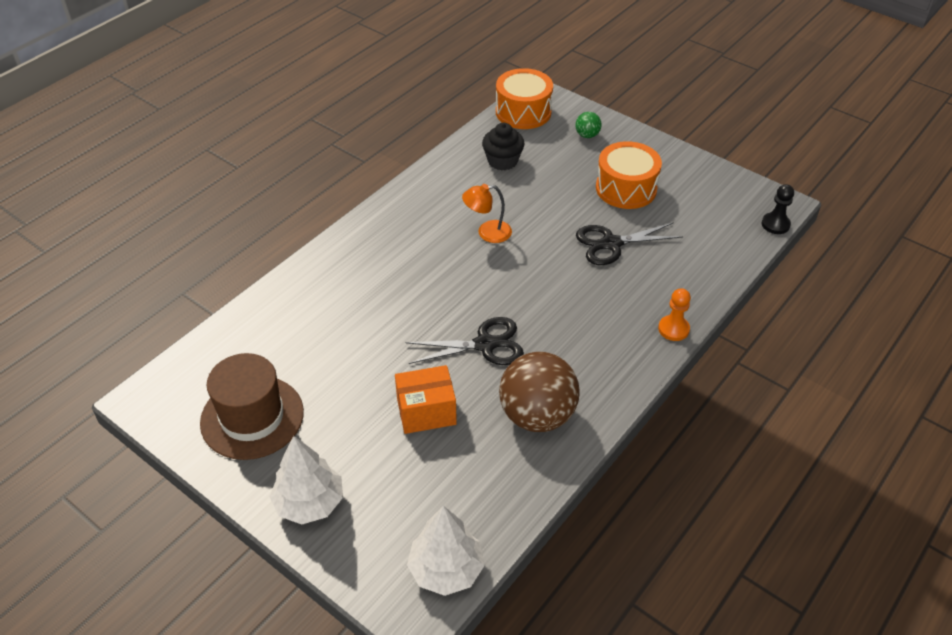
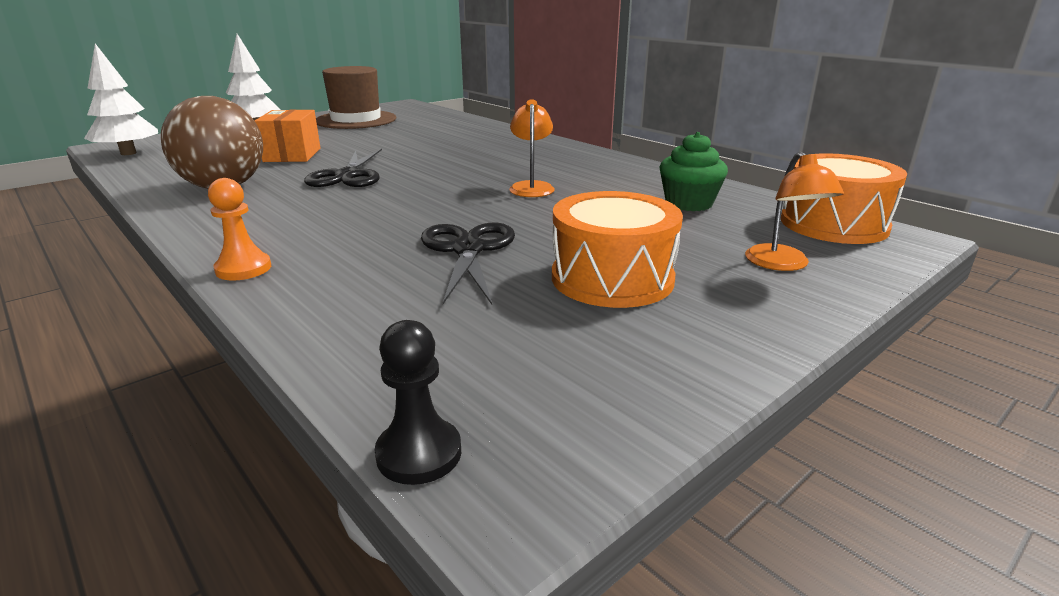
camera: 100 degrees right, 20 degrees down
(502, 161) = (689, 203): black cupcake -> green cupcake
(587, 135) = (782, 264): green ball -> orange lamp

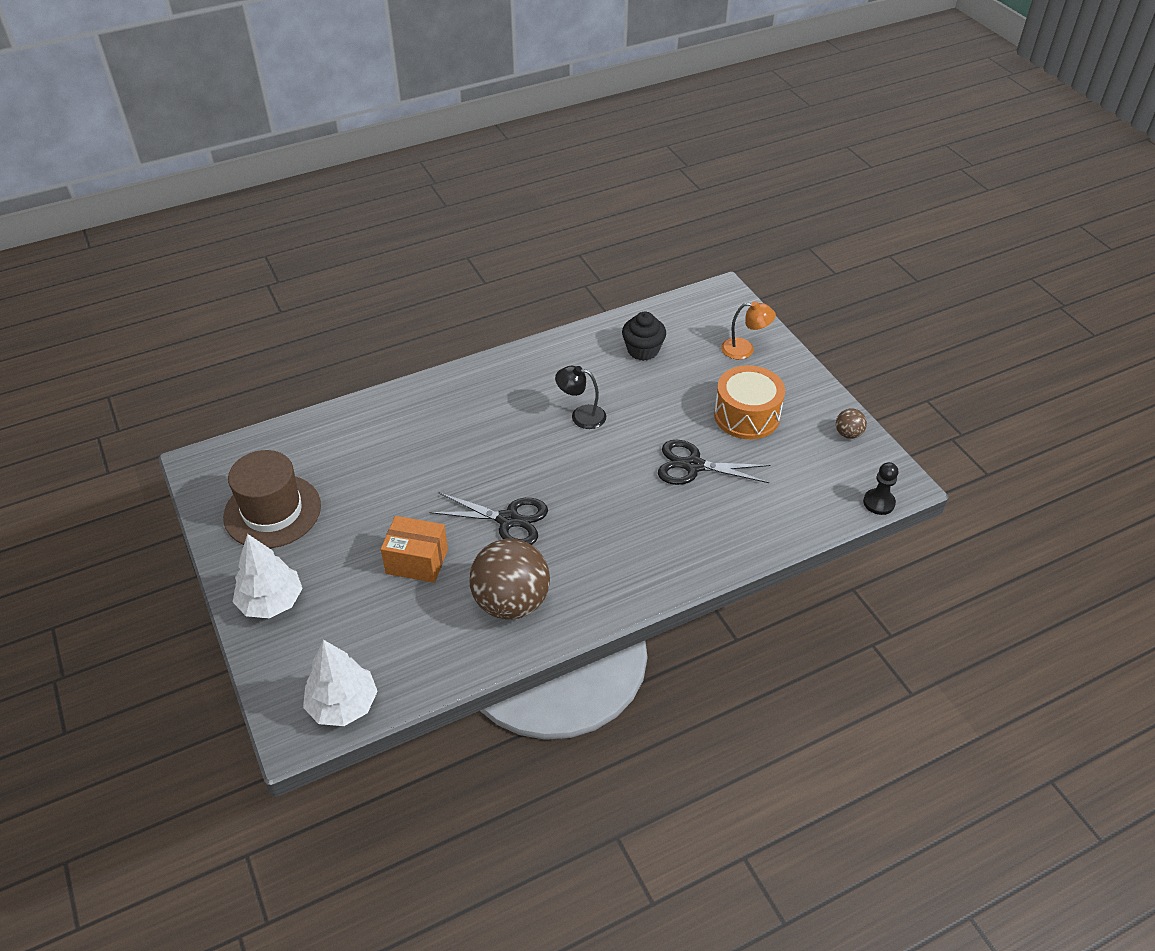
camera: 75 degrees left, 20 degrees up
(243, 269) = (696, 570): orange pawn -> none
(531, 187) = (581, 415): orange lamp -> black lamp
(644, 390) = (848, 434): none -> brown ball
(689, 203) = (643, 350): green cupcake -> black cupcake
(833, 224) = (696, 307): orange drum -> none

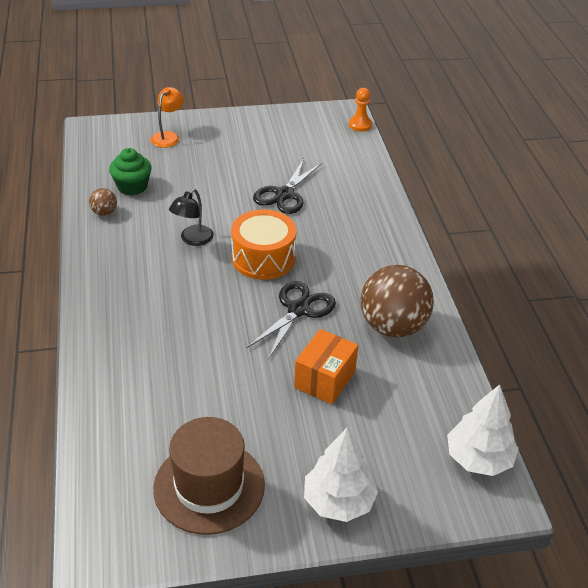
camera: 75 degrees left, 5 degrees down
(643, 350) = (132, 186): black cupcake -> green cupcake
(746, 415) = (244, 155): orange drum -> orange drum (263, 258)
(848, 434) = (288, 118): brown ball -> brown ball (104, 212)
(879, 503) = (360, 125): black pawn -> orange pawn

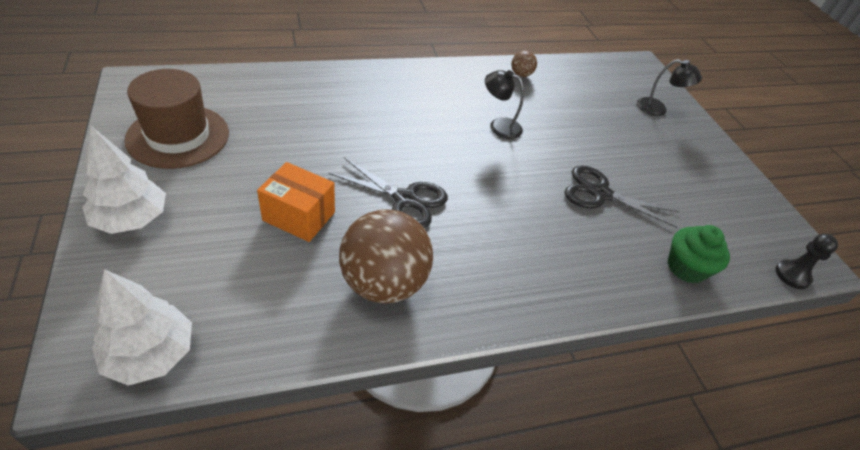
camera: 80 degrees right, 5 degrees up
(132, 186) = (565, 89): green cupcake -> green cupcake (686, 267)
(168, 136) = (658, 109): orange lamp -> black lamp
(263, 258) = (483, 174): orange drum -> none
(360, 125) = (792, 275): orange pawn -> black pawn

